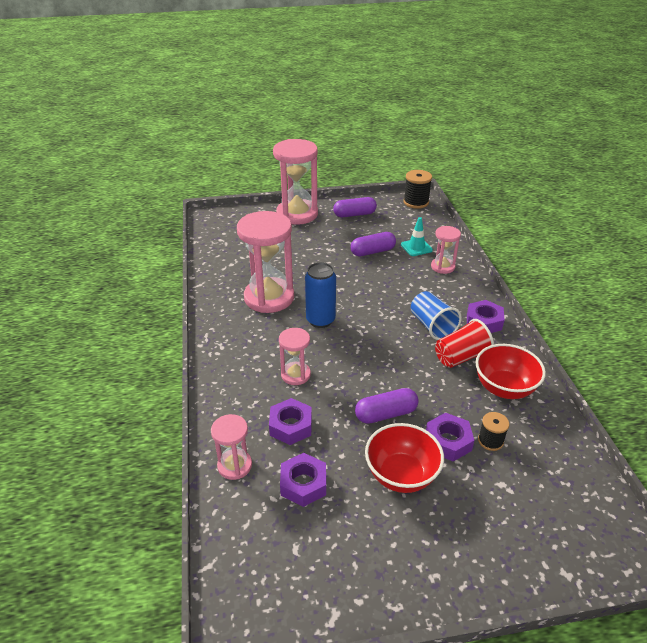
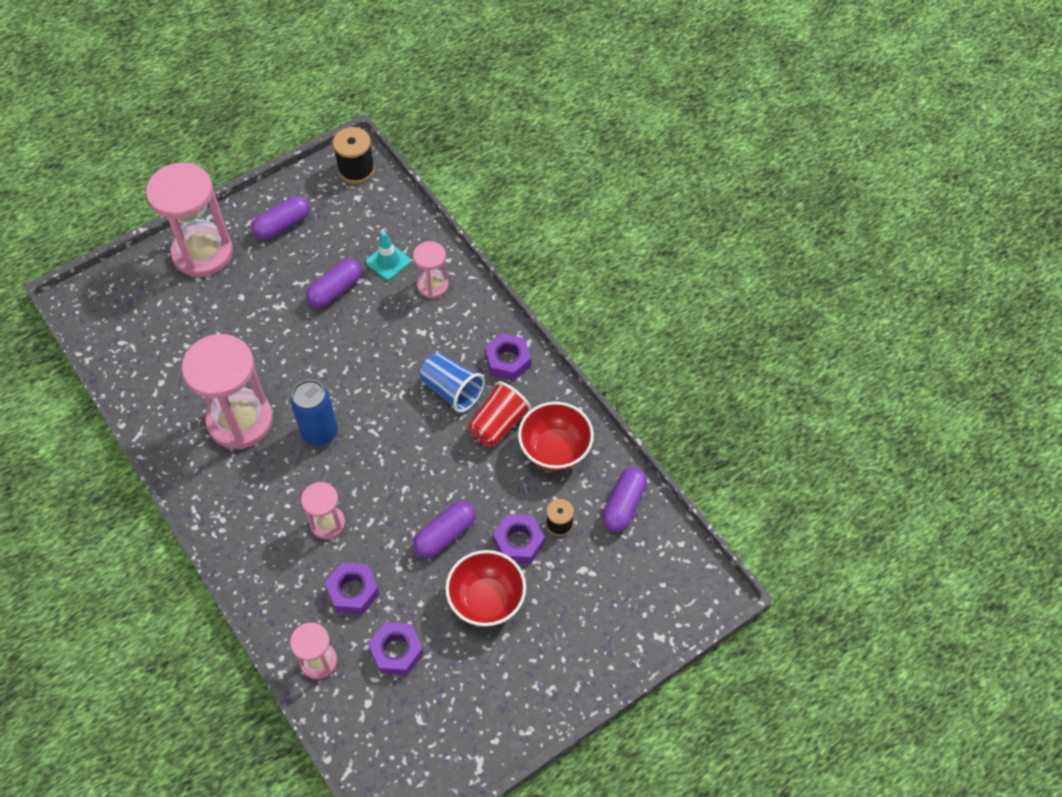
camera: 25 degrees left, 20 degrees up
(557, 447) = (624, 505): none -> purple capsule

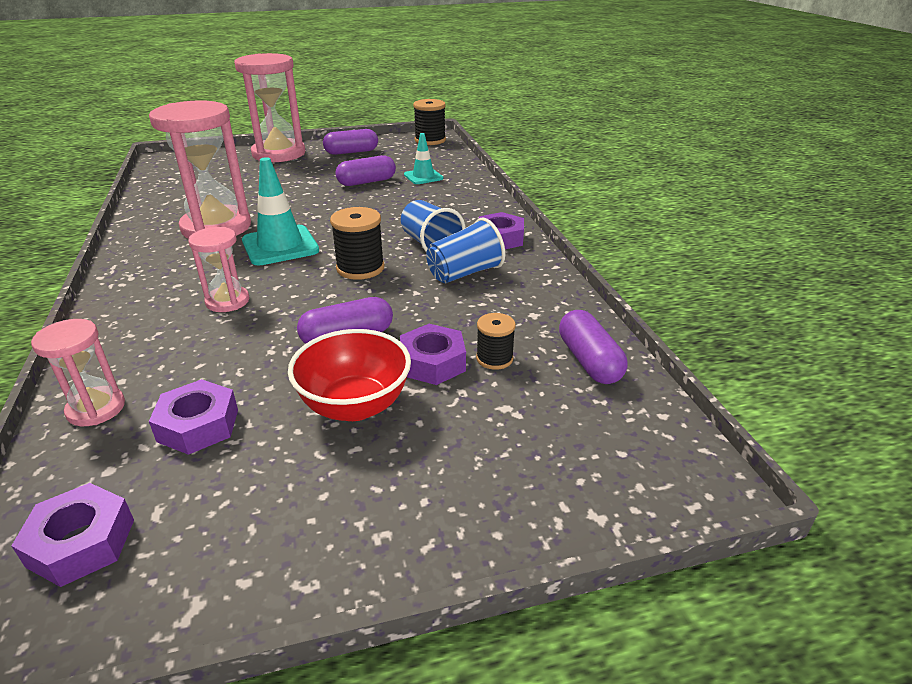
camera: 20 degrees right, 25 degrees down
(320, 432) = (280, 246): blue can -> turquoise traffic cone
(353, 591) = (201, 357): purple nut -> purple nut (81, 542)
(409, 444) = (360, 268): none -> black spool
(432, 285) = (454, 192): pink hourglass -> none
(498, 425) = (465, 273): red cup -> blue cup
(555, 450) = (520, 301): red bowl -> none
(624, 505) = (589, 361): purple capsule -> purple capsule turned 60 degrees counterclockwise

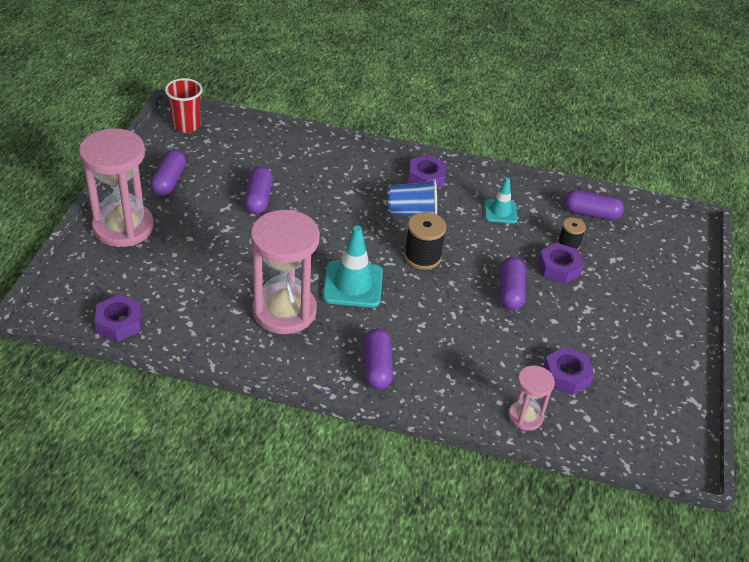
camera: 65 degrees left, 10 degrees up
(81, 542) = (638, 433): purple nut -> purple nut (119, 323)
(154, 288) = (377, 367): none -> purple capsule
(227, 301) = (426, 333): pink hourglass -> none
(355, 405) = (581, 311): red bowl -> none
(423, 176) = (276, 165): turquoise traffic cone -> turquoise traffic cone (500, 211)
(430, 140) = (186, 125): black spool -> red cup
(465, 273) = (464, 214): blue cup -> none

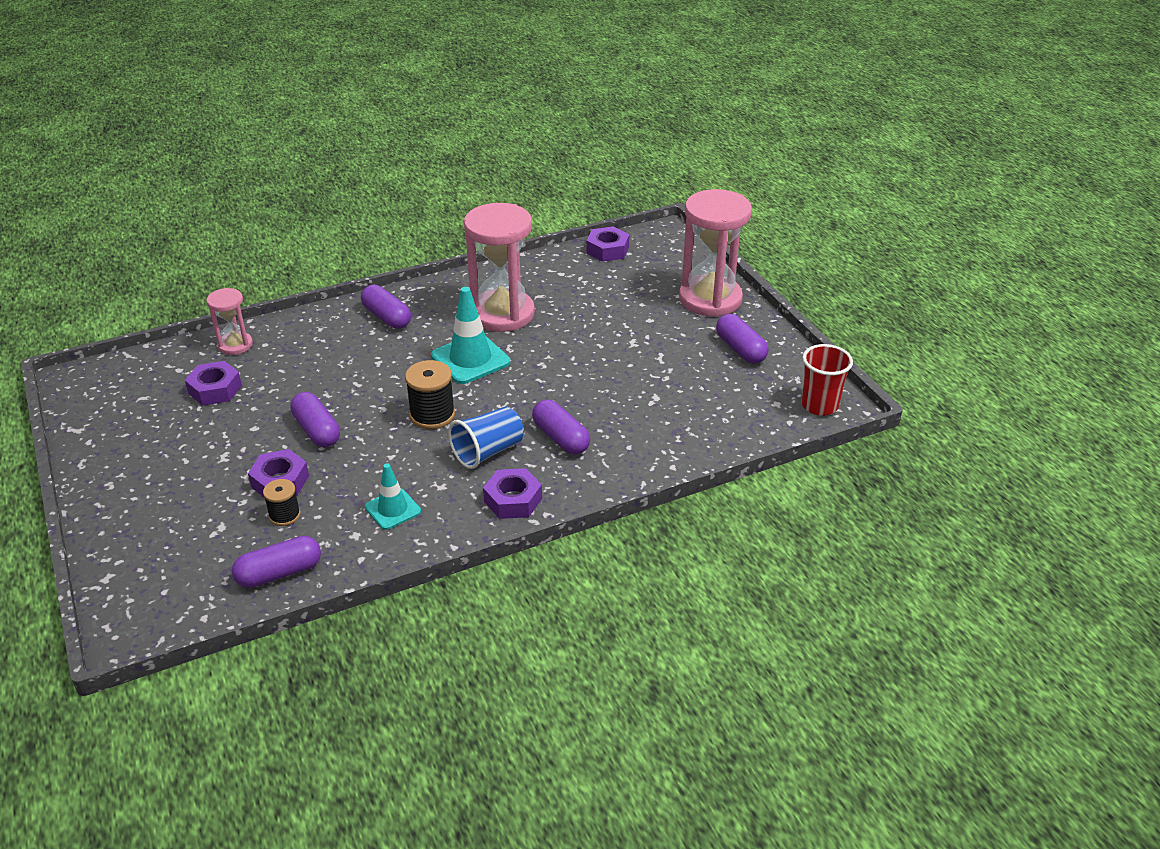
camera: 145 degrees right, 5 degrees down
(258, 199) = (645, 379): purple capsule -> purple capsule (561, 438)

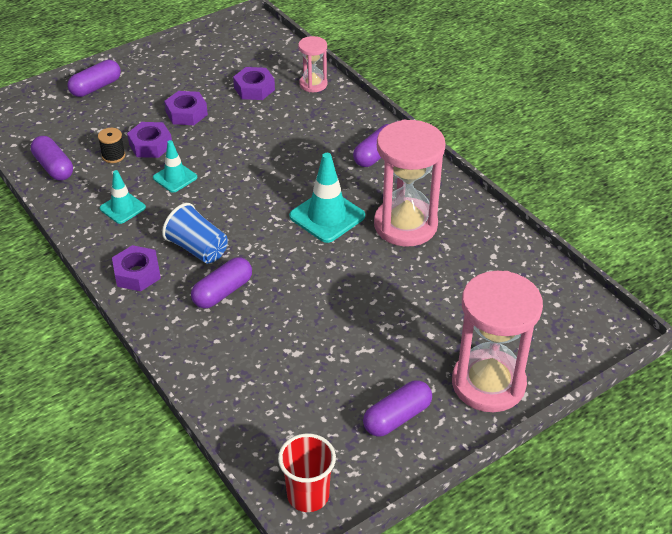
camera: 80 degrees right, 5 degrees up
(317, 430) = (212, 149): purple capsule -> purple capsule (96, 87)
(355, 463) = (175, 177): none -> turquoise traffic cone
(432, 415) = (242, 207): black spool -> none
(607, 250) = (555, 286): purple nut -> purple nut (186, 113)

